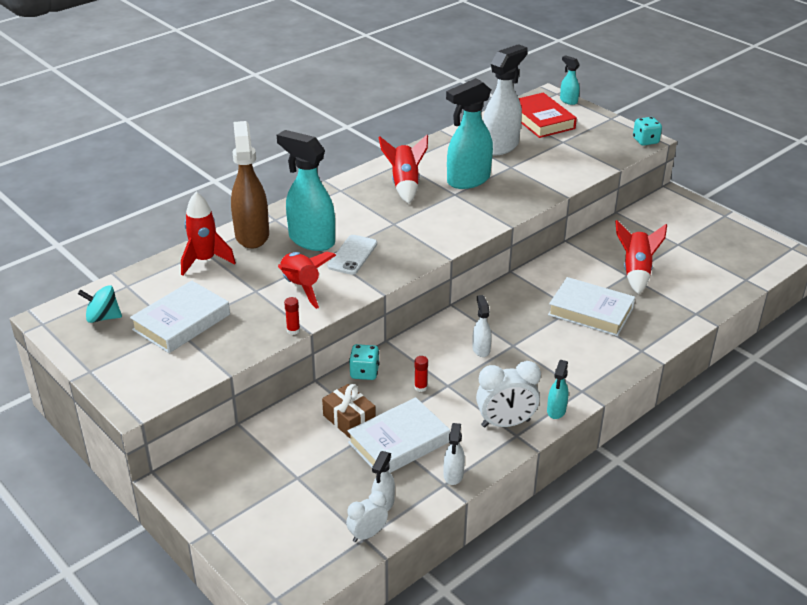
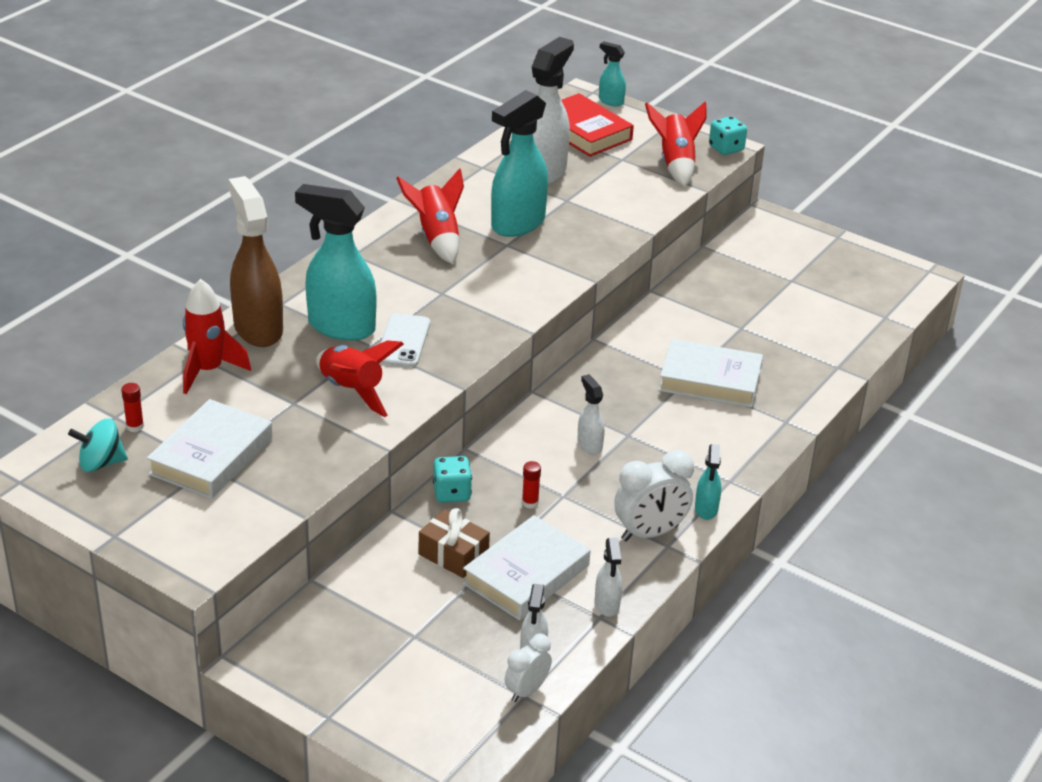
camera: 15 degrees left, 0 degrees up
(293, 330) = (364, 449): red glue stick -> red glue stick (135, 426)
(636, 272) = (750, 322): red rocket -> red rocket (675, 164)

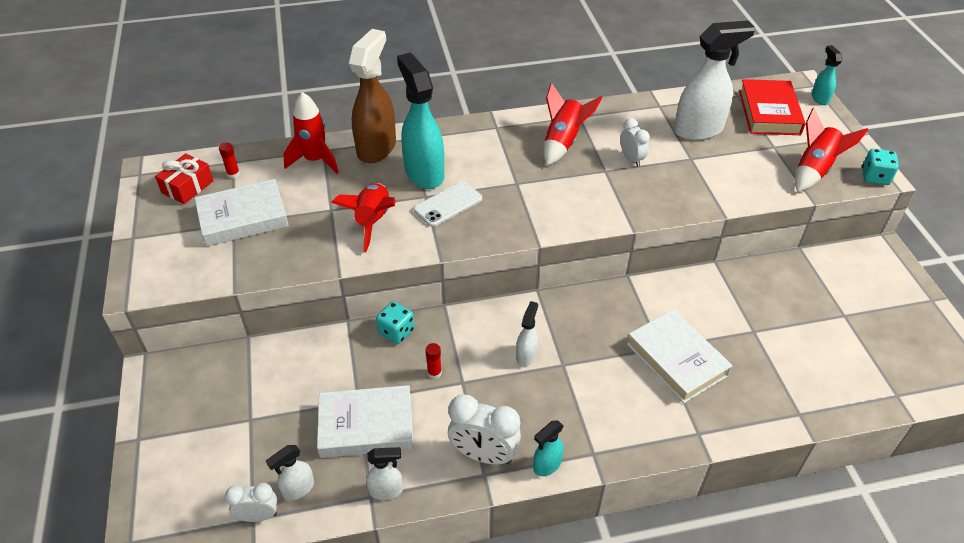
camera: 45 degrees right, 10 degrees up
(101, 463) = (187, 187): turquoise spinning top -> red gift
(453, 555) = (342, 377): brown gift -> none
(517, 224) = (631, 159): turquoise spray bottle -> white clock
(607, 605) = (386, 490): white spray bottle -> white spray bottle turned 135 degrees counterclockwise

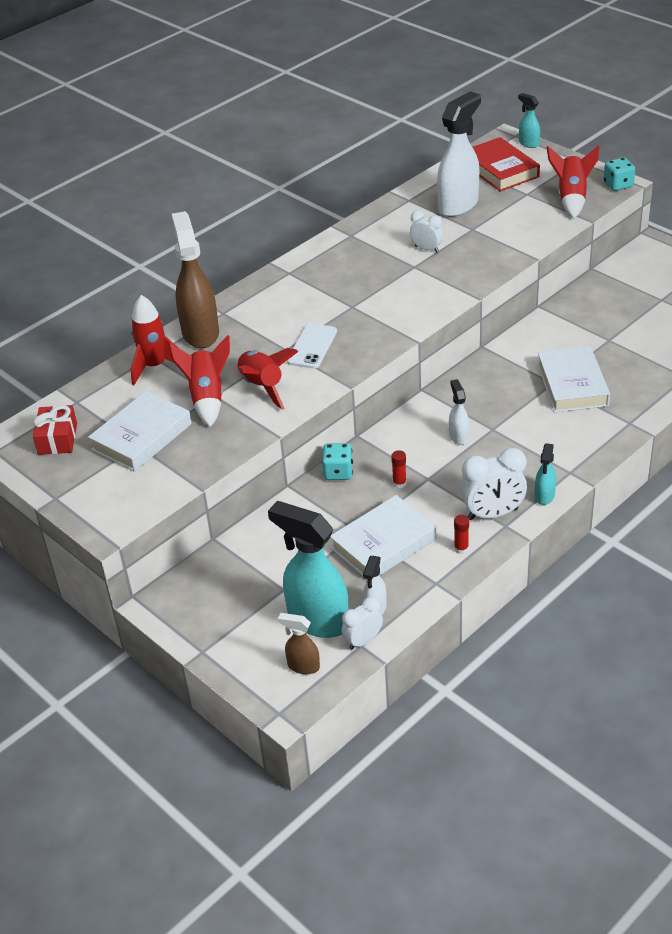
camera: 30 degrees left, 5 degrees down
(191, 508) = (303, 666): none -> brown spray bottle
(233, 174) = (89, 410): red glue stick -> red glue stick (461, 548)
(386, 490) = (444, 573): white spray bottle -> none
(424, 173) = (265, 333): turquoise spray bottle -> turquoise spray bottle (317, 620)
(563, 142) = (358, 260): red rocket -> red rocket (207, 398)
(676, 359) = (572, 384): white book -> white book turned 60 degrees clockwise

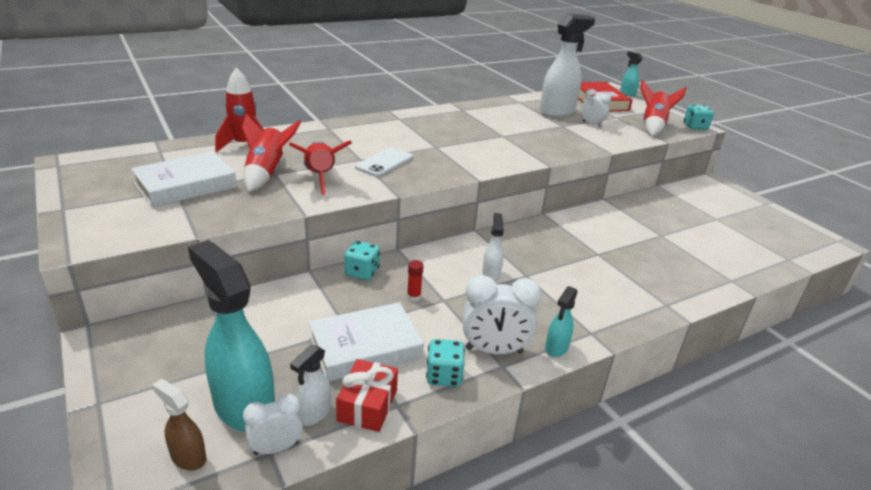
camera: 10 degrees right, 10 degrees down
(57, 439) = (116, 170): red gift -> red gift (367, 405)
(200, 333) = (300, 135): brown spray bottle -> none
(426, 249) = (519, 129): white clock -> white clock (591, 124)
(461, 548) = (444, 376): red glue stick -> turquoise dice
(572, 384) = (616, 259): white book -> none

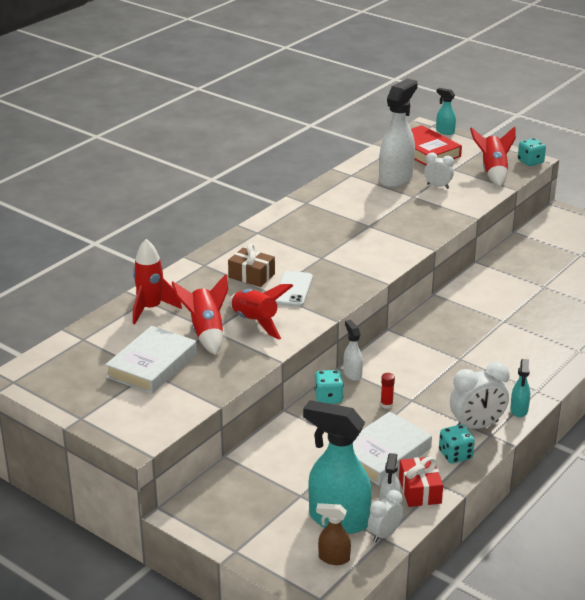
camera: 20 degrees left, 0 degrees up
(359, 144) = (251, 276): none -> brown gift
(491, 273) = (431, 365): white spray bottle -> white spray bottle (352, 374)

